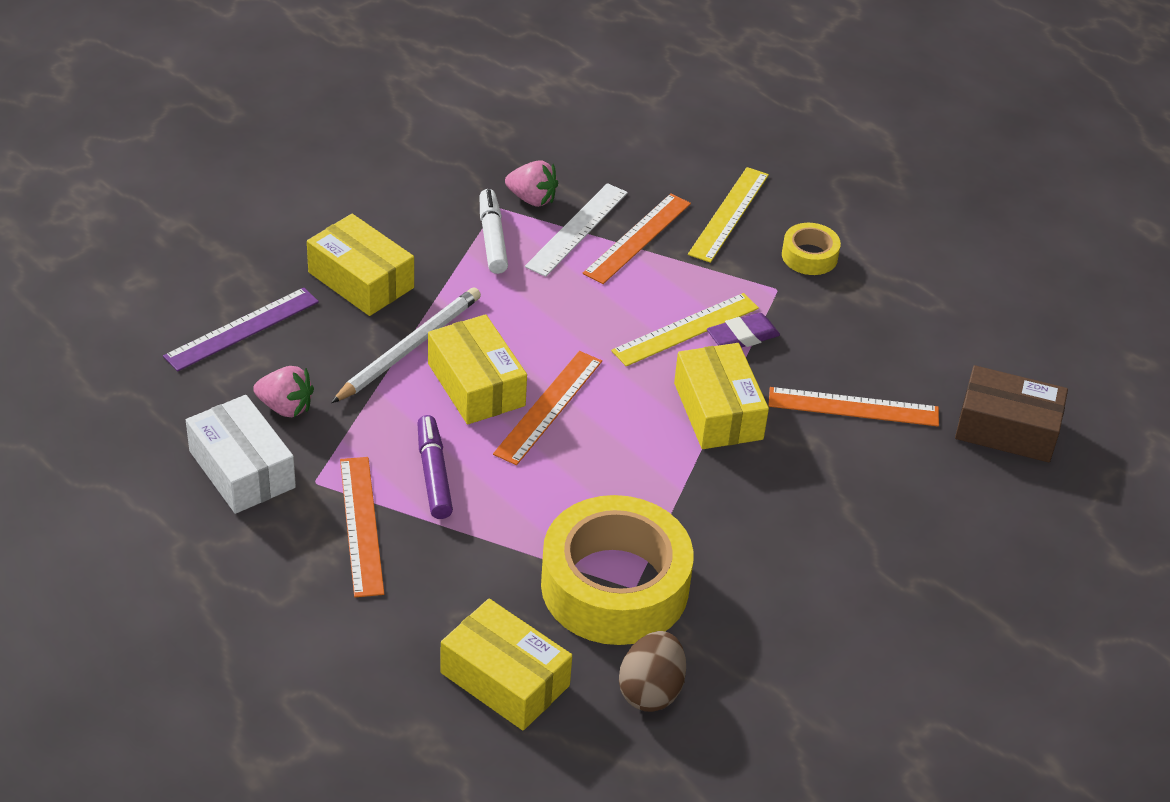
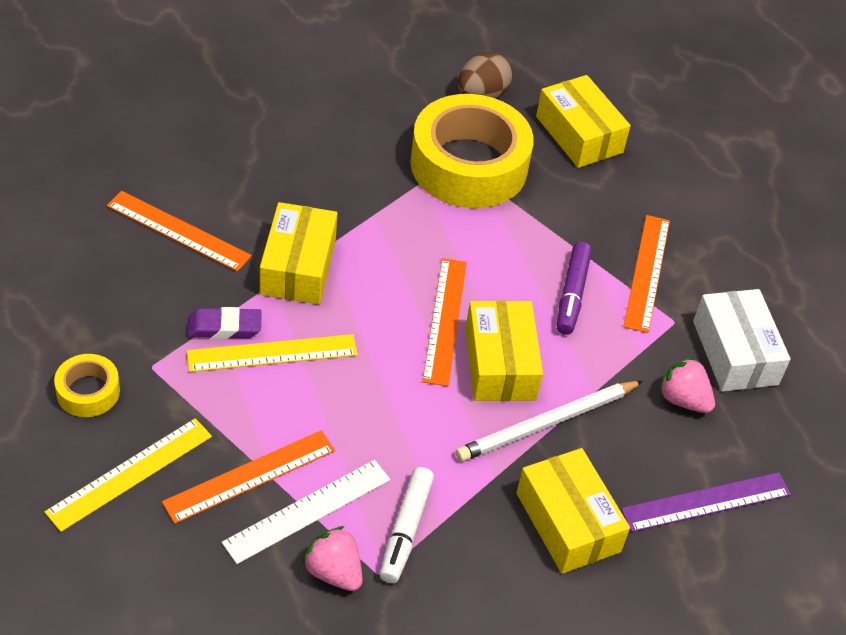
camera: 160 degrees left, 5 degrees up
(548, 407) = (445, 320): orange ruler -> orange ruler turned 45 degrees counterclockwise
(1006, 429) = (66, 171): brown box -> none

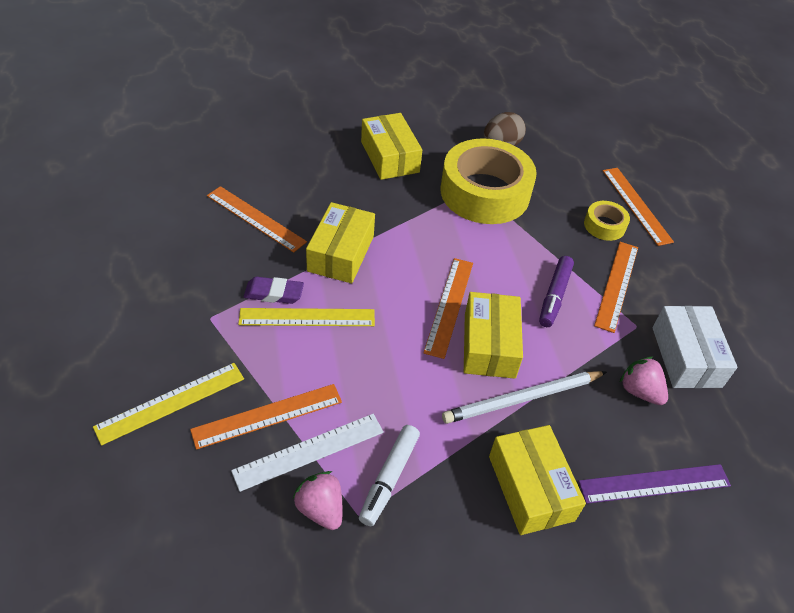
camera: 10 degrees right, 0 degrees up
(88, 392) = (155, 332): yellow tape -> yellow tape (604, 225)
(579, 134) = (572, 179): yellow box -> yellow box (390, 157)
(664, 163) = (636, 205): none -> orange ruler

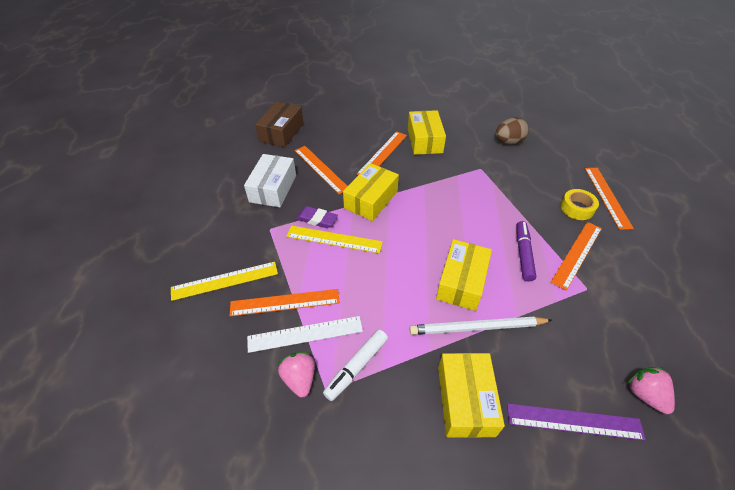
camera: 20 degrees right, 0 degrees up
(177, 169) = (281, 132): none -> brown box
(449, 306) = (439, 248): orange ruler -> orange ruler (382, 154)
(485, 192) = (487, 172): yellow tape -> none
(554, 296) = (523, 254): purple marker -> purple marker turned 150 degrees clockwise
(639, 391) = (578, 341): pink strawberry -> pink strawberry (645, 394)
(686, 357) = (625, 321): white box -> white box (273, 188)

